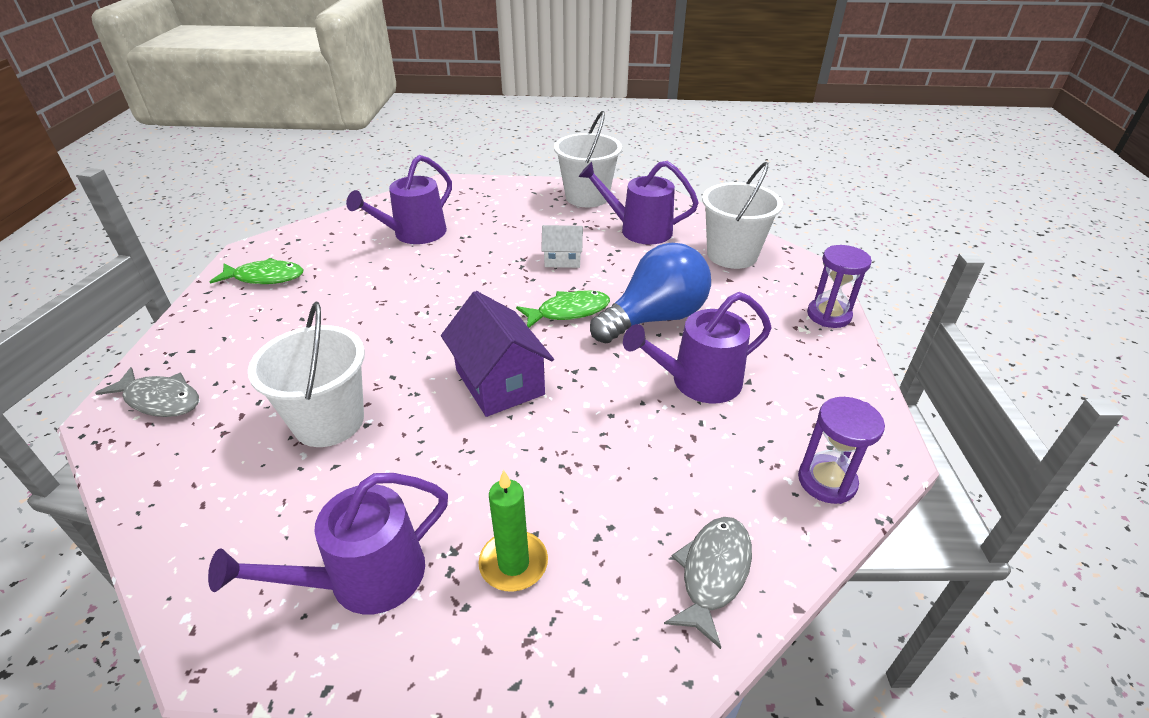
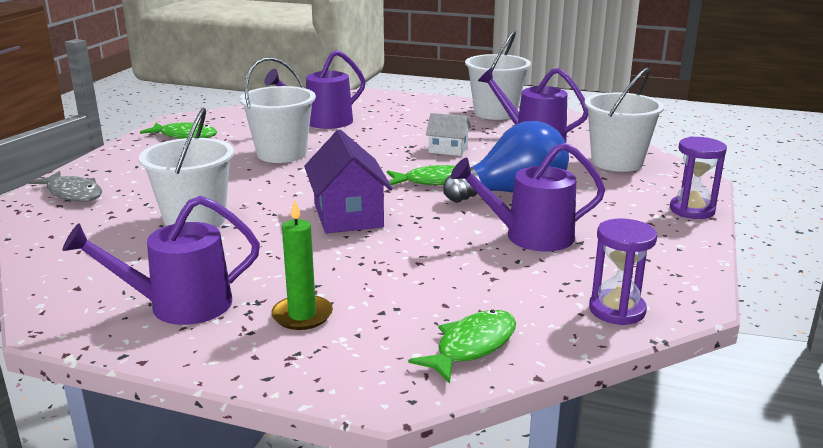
camera: 15 degrees right, 15 degrees down
(388, 292) = (281, 154): none -> white bucket
(713, 573) = (472, 346): grey fish -> green fish

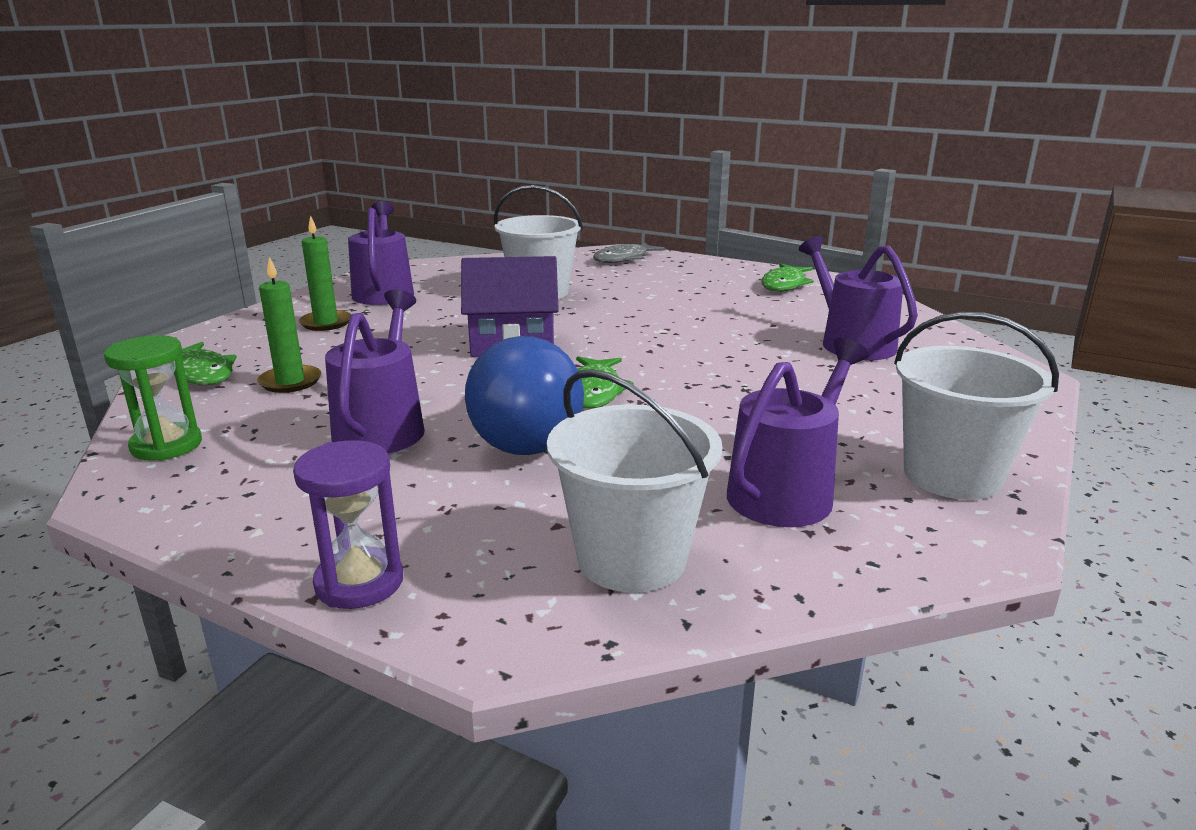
camera: 100 degrees right, 0 degrees up
(281, 154) = (718, 321): white bucket -> none
(448, 149) = (724, 411): white house -> none
(470, 292) = (290, 382): none -> green candle
(617, 310) = (166, 445): purple hourglass -> green hourglass

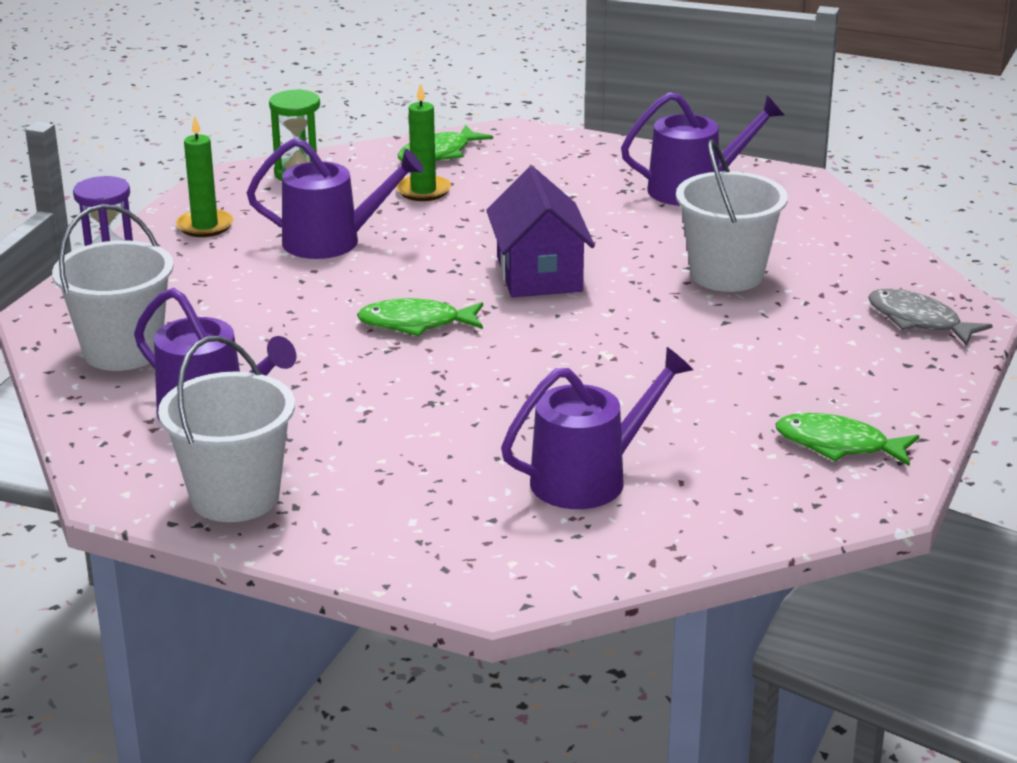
camera: 85 degrees right, 5 degrees up
(326, 323) = (580, 178): green candle -> green candle (205, 226)
(524, 436) = (316, 299): blue light bulb -> none

